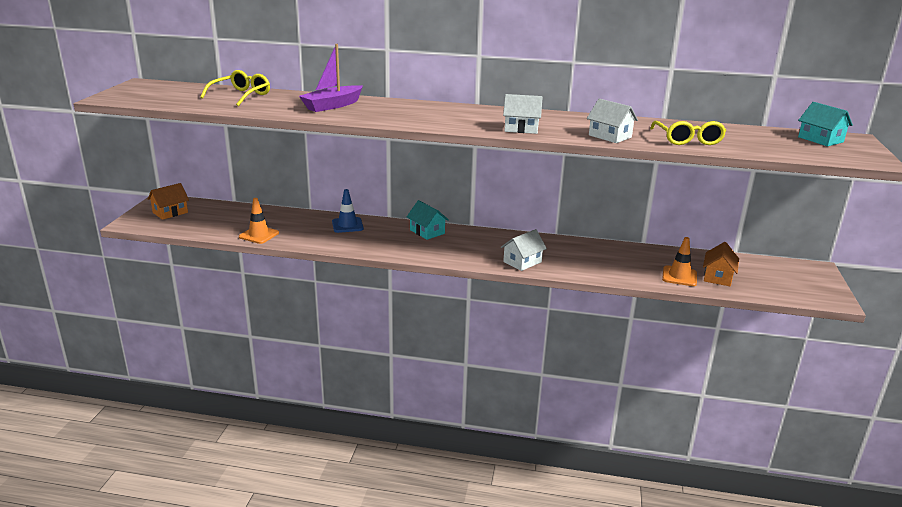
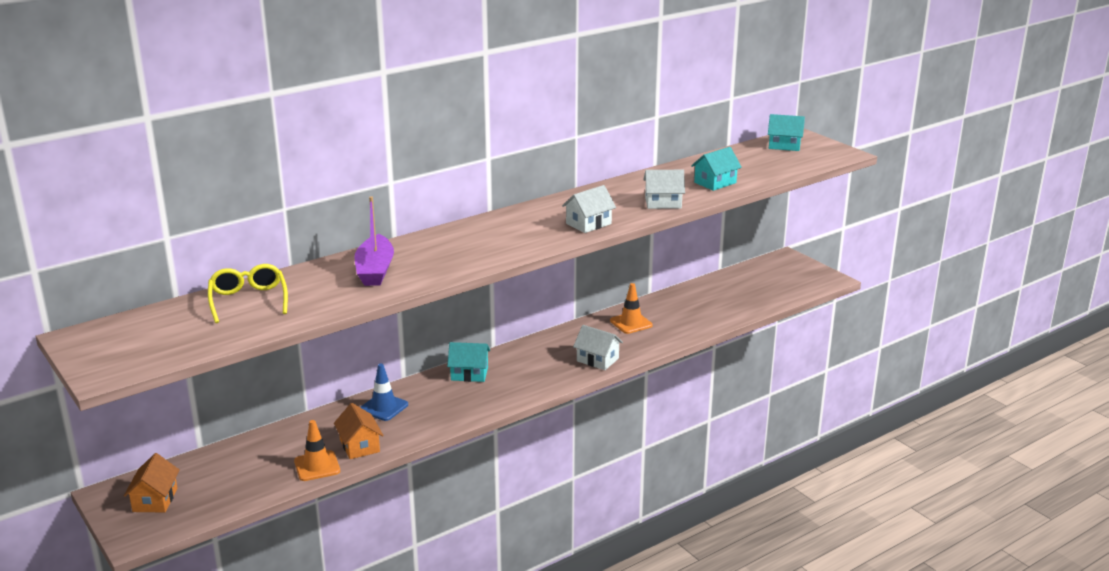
camera: 45 degrees left, 0 degrees up
(522, 262) = (597, 360): white house -> white house turned 60 degrees counterclockwise
(679, 276) = (720, 311): orange traffic cone -> orange traffic cone (631, 323)
(688, 140) = (715, 182): yellow glasses -> turquoise house
(718, 277) = (743, 298): orange house -> orange house (359, 446)

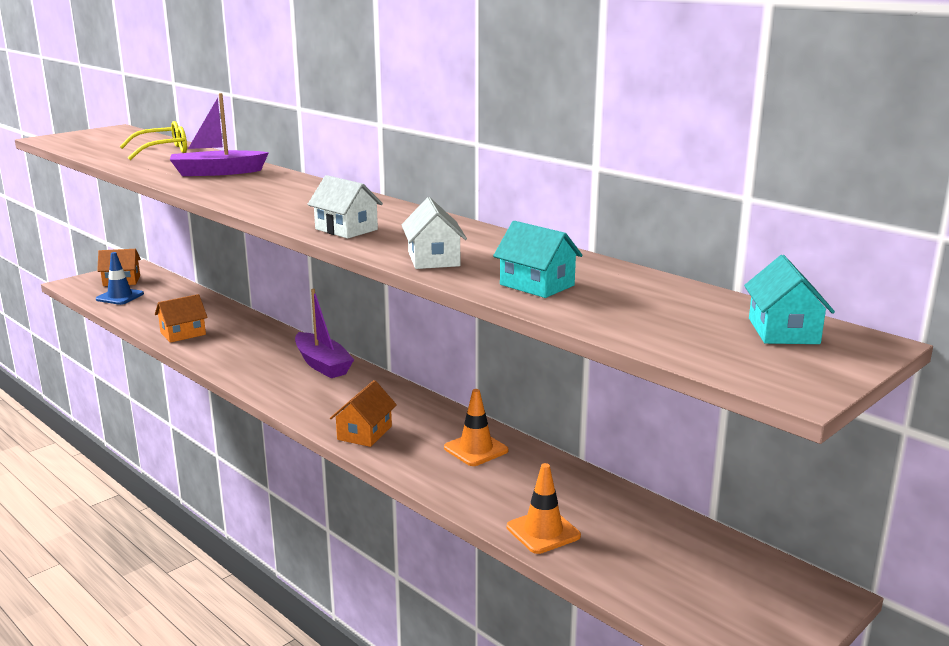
camera: 80 degrees right, 5 degrees down
(317, 466) = (152, 322): orange traffic cone -> orange traffic cone (543, 531)
(383, 407) = (253, 335): blue traffic cone -> blue traffic cone (120, 297)
(469, 374) = (322, 364): turquoise house -> purple boat
(597, 360) = (364, 433): white house -> orange house

